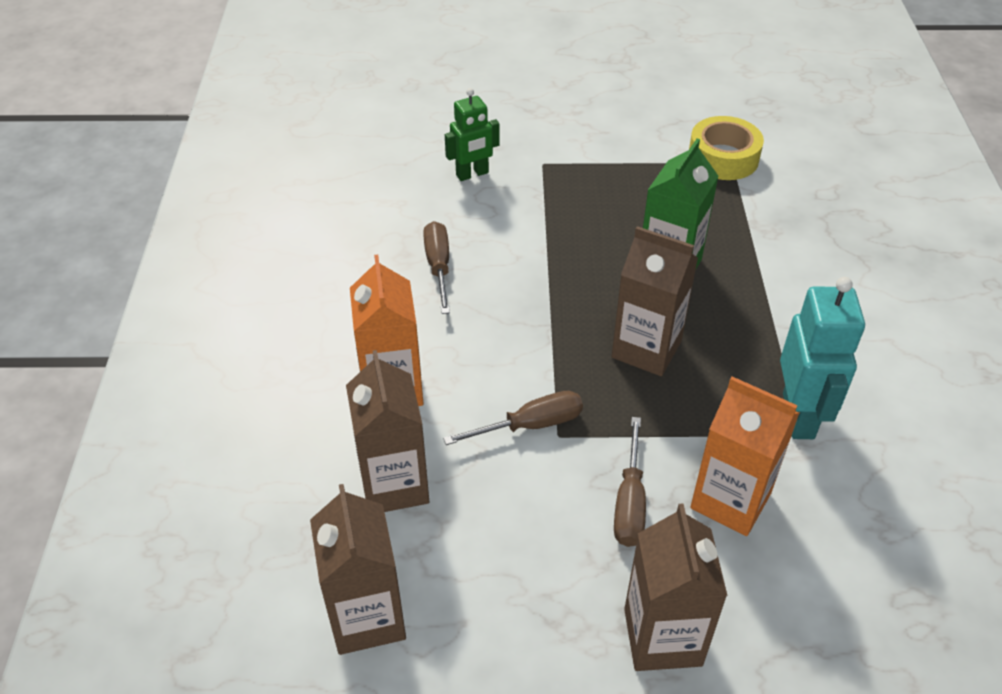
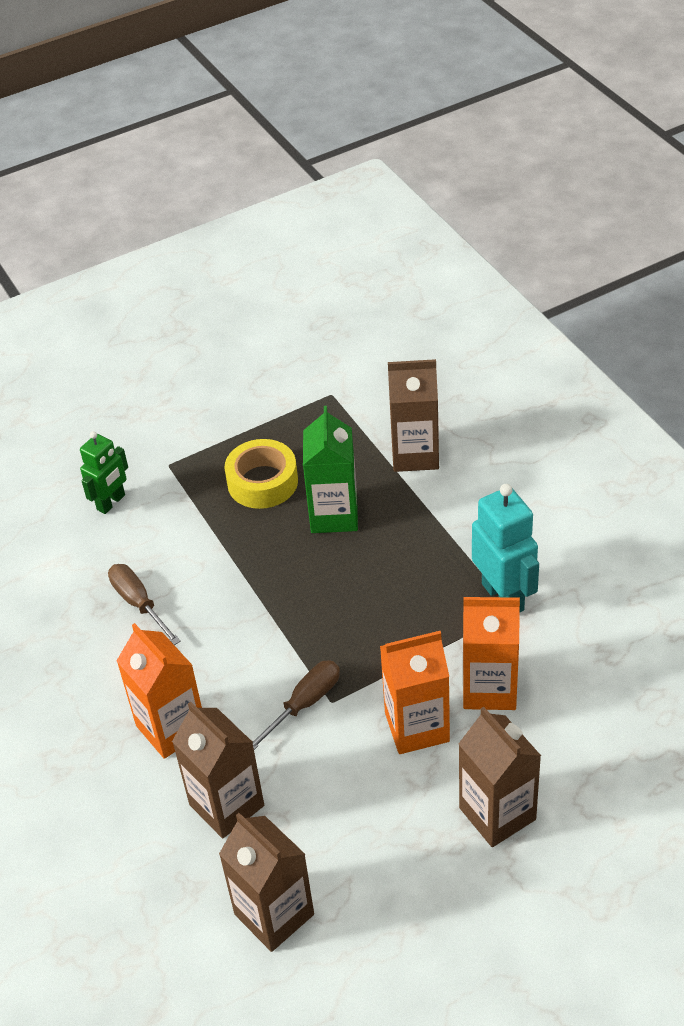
camera: 25 degrees left, 0 degrees up
(629, 502) = (417, 727): brown screwdriver -> orange carton
(646, 349) = (357, 596): brown carton -> brown carton (415, 454)
(723, 158) = (321, 392): yellow tape -> yellow tape (262, 482)

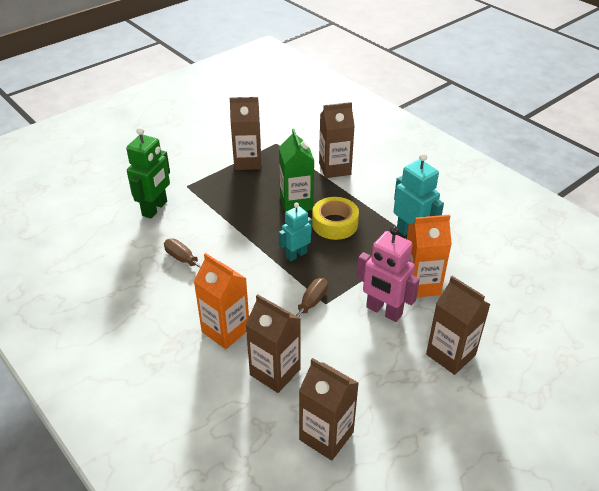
camera: 15 degrees left, 5 degrees down
(111, 502) = (155, 209): green robot -> green robot, size x1.53
(262, 482) = (247, 190): yellow tape -> yellow tape (335, 224)
(275, 427) = (247, 162): none -> brown carton
(309, 611) = (296, 255): none -> turquoise robot
(417, 727) = (383, 311): orange carton -> pink robot

